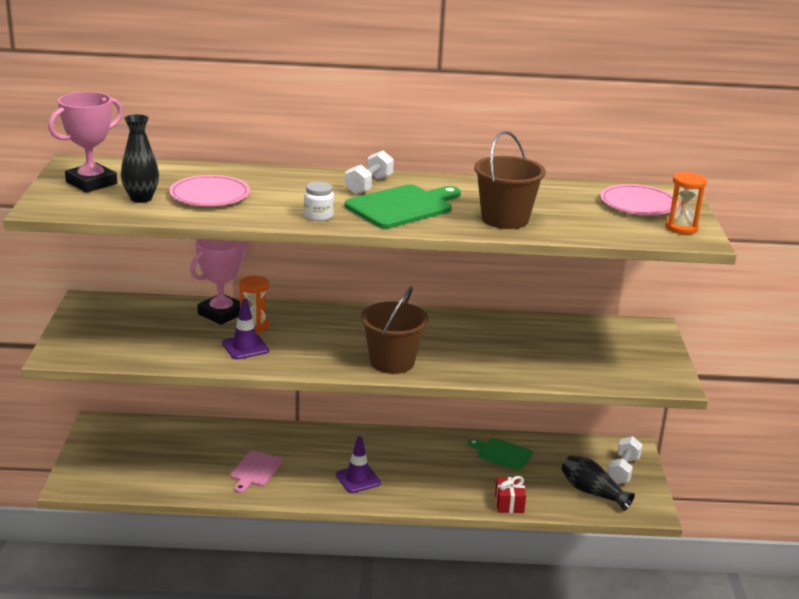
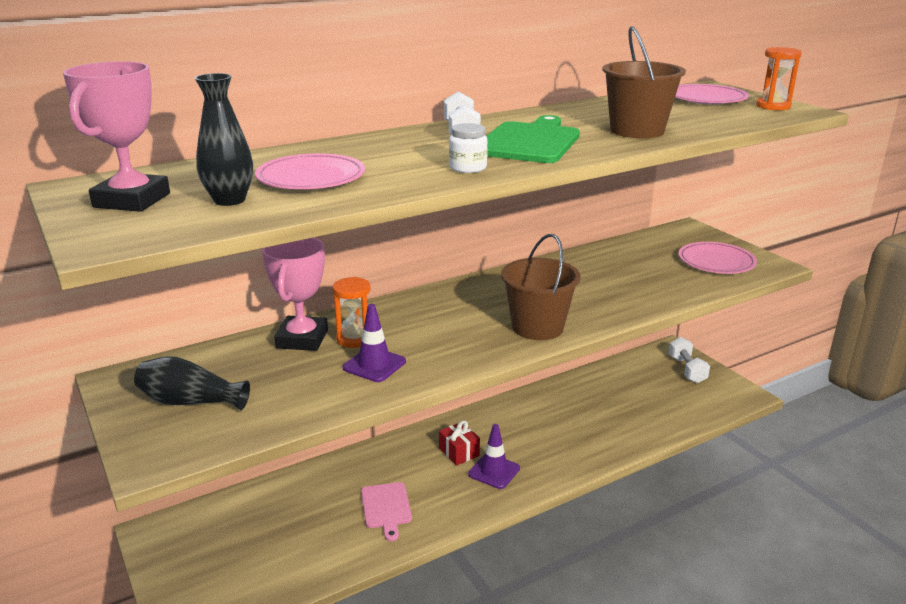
camera: 30 degrees left, 0 degrees up
(502, 453) = (585, 393): green cutting board -> none
(509, 503) = (643, 436): red gift -> red gift (459, 452)
(592, 492) = (689, 398): black vase -> black vase (190, 401)
(625, 364) = (716, 262): none -> pink plate

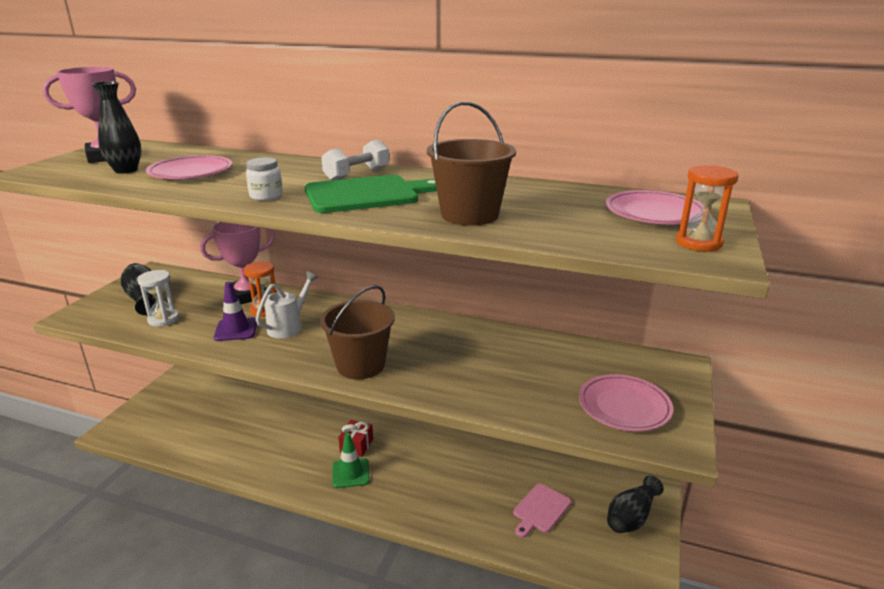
camera: 50 degrees right, 0 degrees up
(275, 400) = (163, 319): none -> white hourglass
(386, 508) = (266, 446): pink cutting board -> pink cutting board (540, 509)
(413, 337) = (288, 327): none -> white watering can
(494, 471) = (350, 473): purple traffic cone -> green traffic cone
(687, 370) = (631, 517): white dumbbell -> black vase

